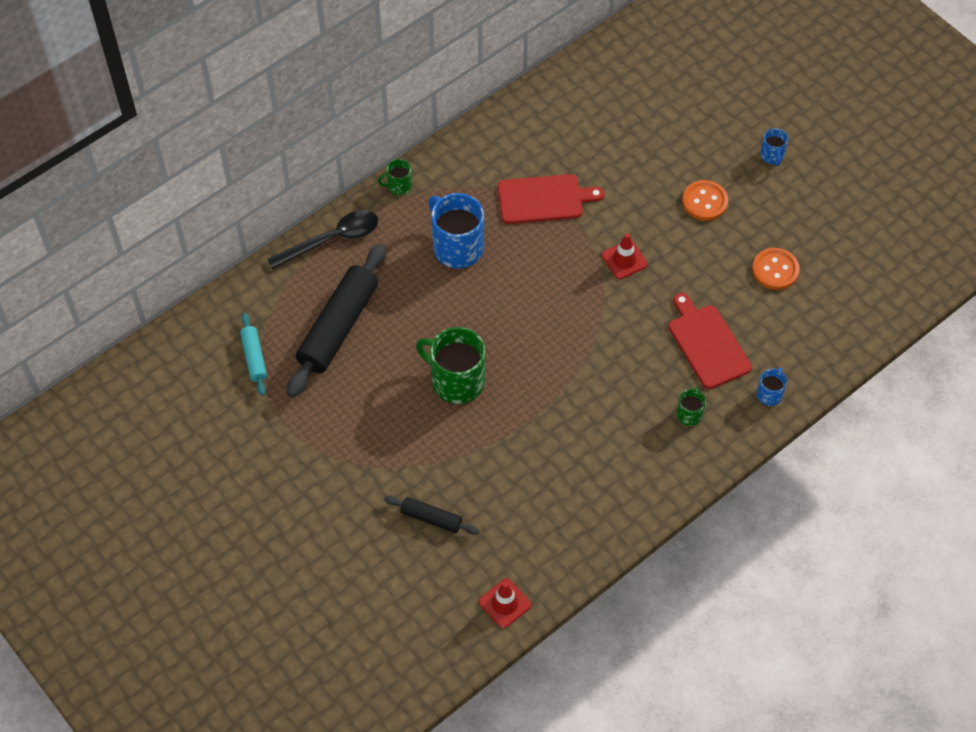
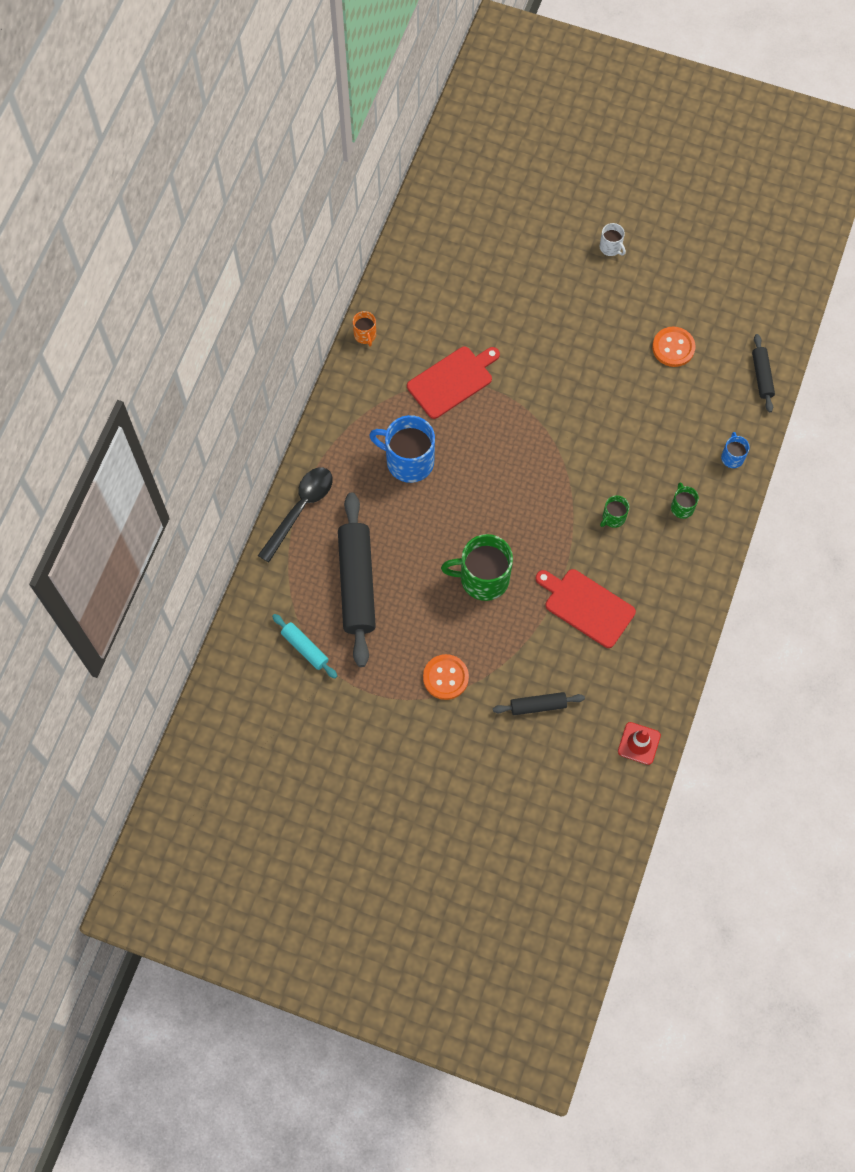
camera: 30 degrees left, 10 degrees up
(398, 186) = (325, 431): green mug -> green mug (613, 517)
(490, 124) = (365, 335): none -> orange mug
(624, 260) = (550, 401): red traffic cone -> none
(704, 201) = (582, 316): orange button -> orange button (445, 677)
(707, 343) = (659, 439): red cutting board -> red cutting board (586, 606)
(772, 156) = (611, 247): blue mug -> white mug
(847, 336) = (762, 376): none -> black rolling pin

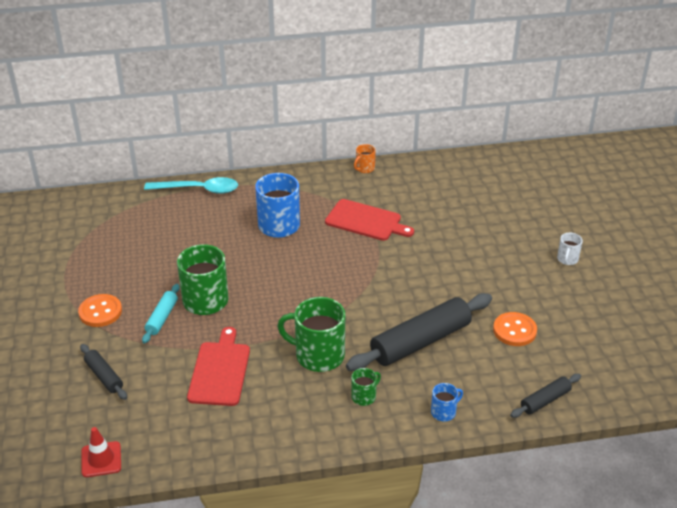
camera: 60 degrees right, 30 degrees down
(300, 509) = (198, 190): black spoon -> turquoise spoon
(305, 648) = (84, 231): turquoise rolling pin -> turquoise rolling pin (162, 318)
(356, 583) = (155, 236): black rolling pin -> black rolling pin (420, 341)
(613, 517) = (318, 355): green mug -> green mug, size x2.05

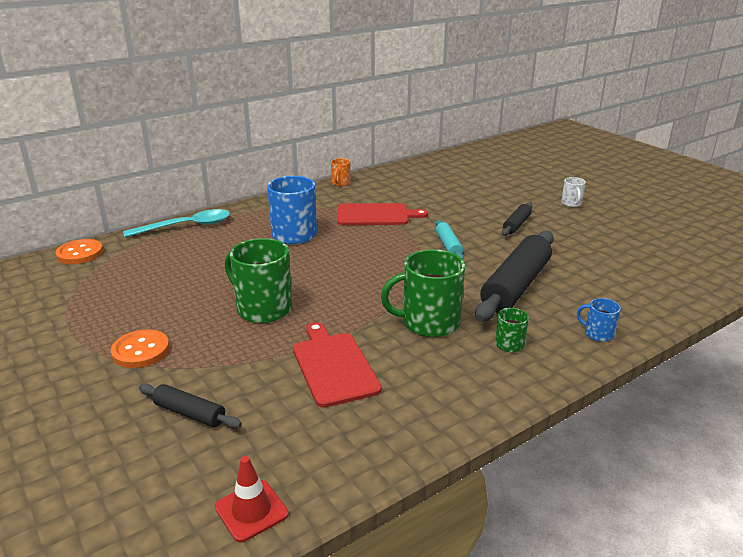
camera: 25 degrees left, 10 degrees down
(162, 318) = (224, 336): turquoise rolling pin -> turquoise rolling pin (448, 246)
(444, 412) = (598, 334): blue mug -> blue mug turned 90 degrees counterclockwise
(514, 330) = (586, 257): orange button -> orange button (80, 253)
(545, 400) = (672, 299): black rolling pin -> black rolling pin (516, 225)

